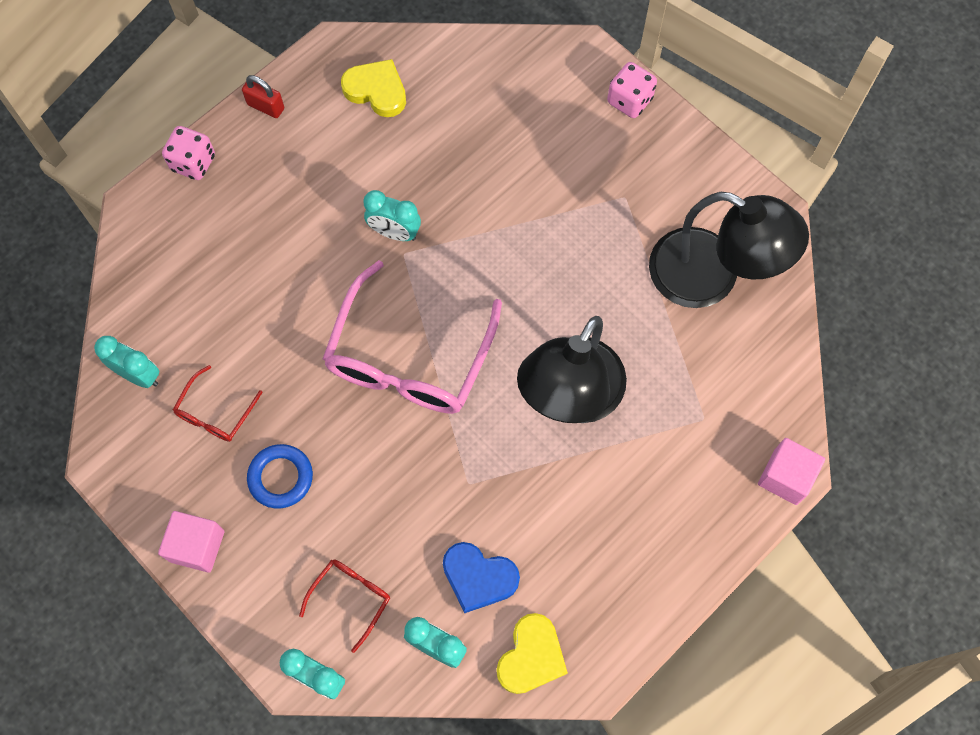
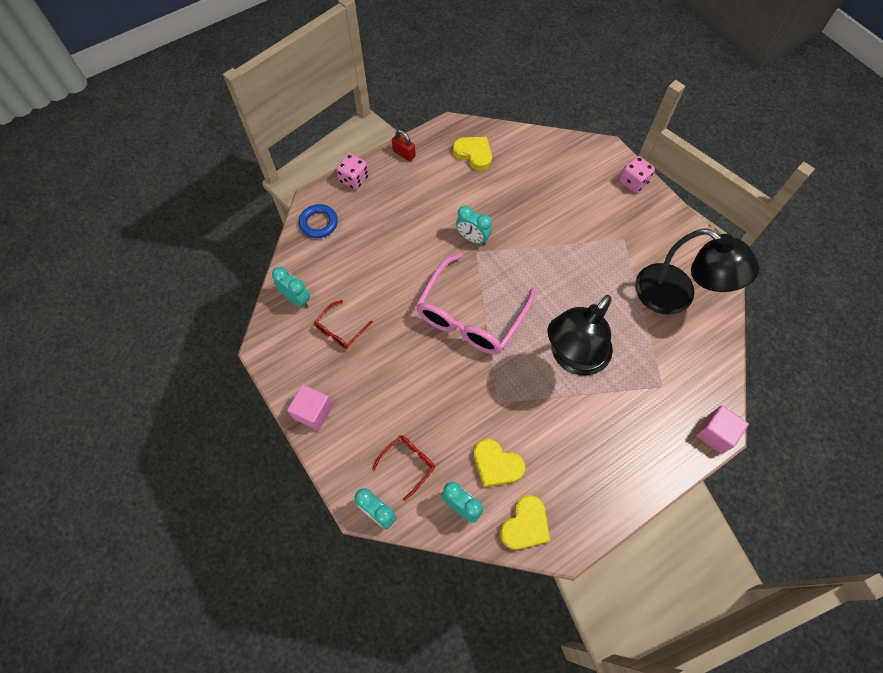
camera: 10 degrees right, 5 degrees down
(280, 477) = (375, 377): blue ring -> blue ring (319, 223)
(478, 577) = (496, 465): blue heart -> yellow heart

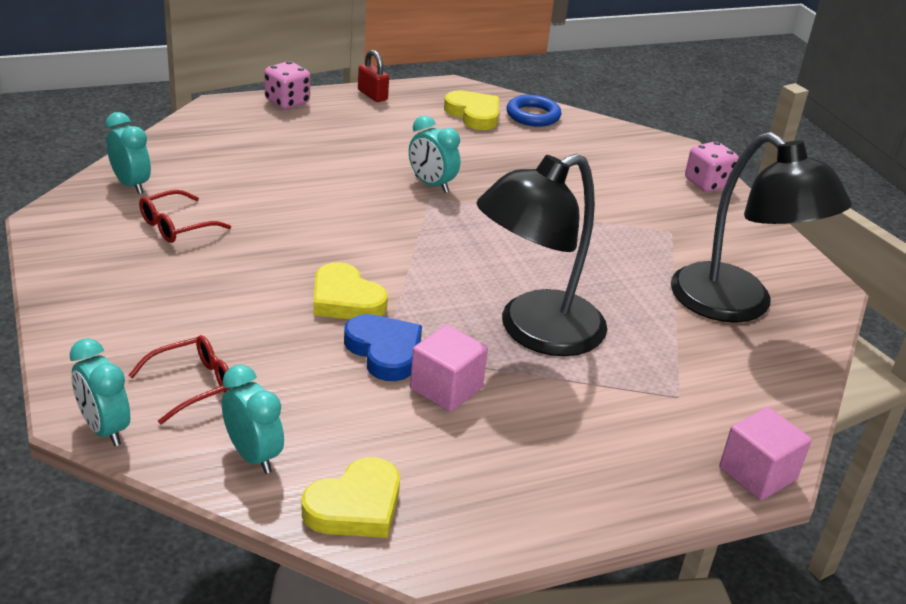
camera: 10 degrees right, 30 degrees down
(313, 412) = (77, 296): pink cube -> pink cube (446, 388)
(319, 223) = (211, 127): blue ring -> blue ring (533, 115)
(471, 315) = (388, 254): pink glasses -> none
(496, 465) = (342, 421): yellow heart -> yellow heart (345, 299)
(498, 402) = (384, 351): none -> blue heart

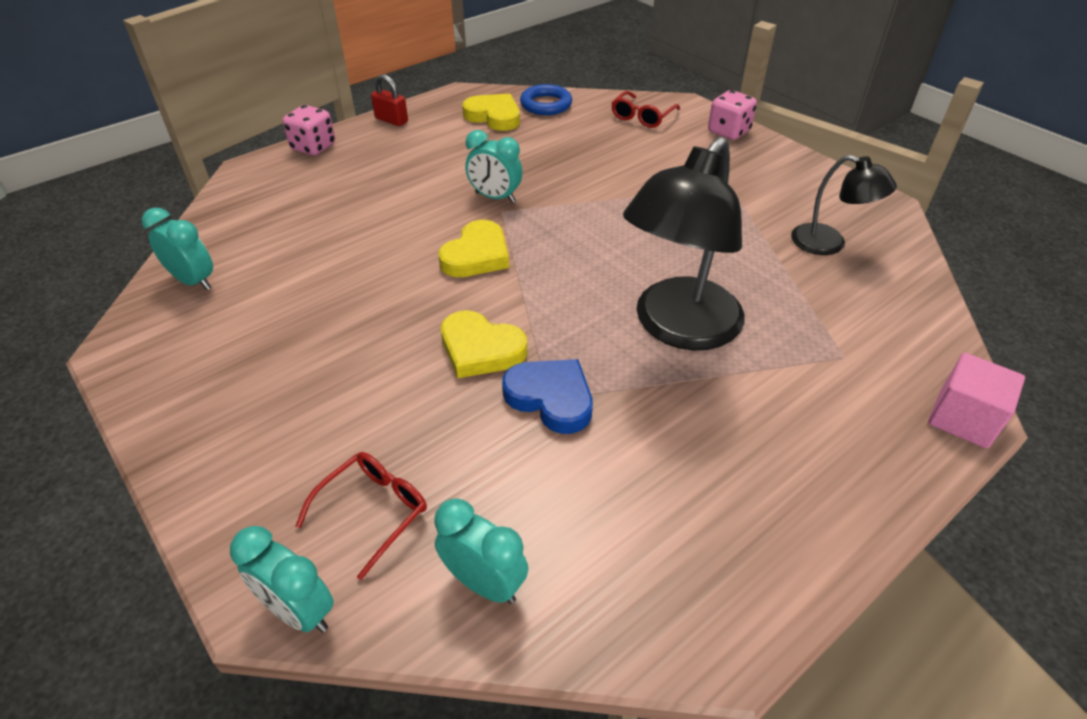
camera: 15 degrees left, 10 degrees up
(176, 226) = (264, 316): red glasses -> red glasses (642, 117)
(355, 506) = (626, 609): yellow heart -> yellow heart (476, 255)
(446, 388) = (634, 422): pink cube -> none
(737, 305) = (829, 244): black lamp -> black lamp, size x0.54

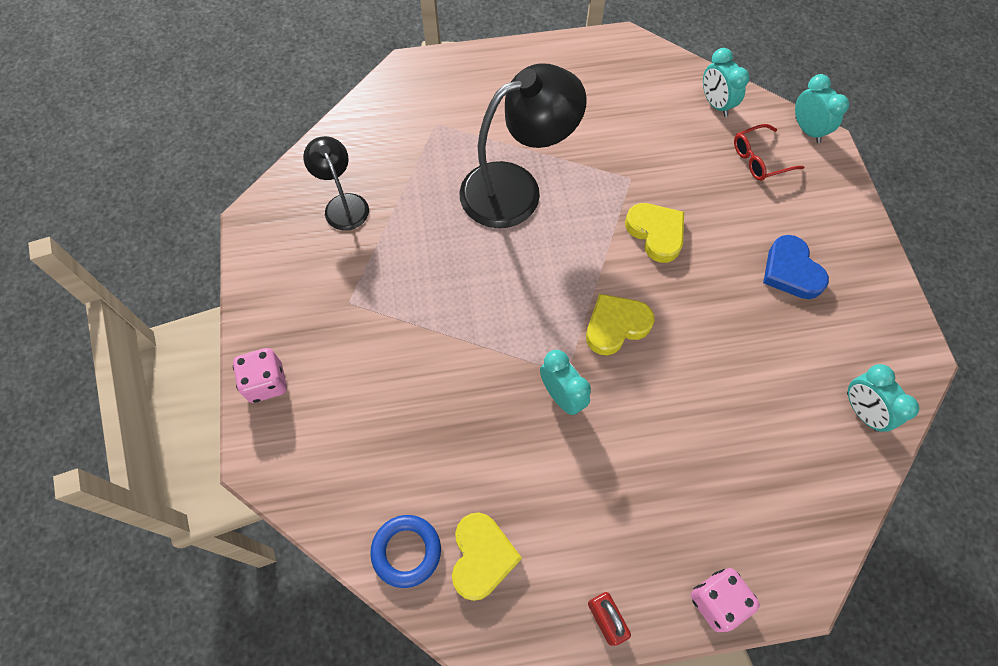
camera: 150 degrees left, 20 degrees up
(494, 116) = (482, 557): yellow heart -> yellow heart turned 150 degrees counterclockwise
(551, 398) = (630, 178): blue heart -> blue heart (791, 271)
(642, 117) = (323, 460): red glasses -> none
(963, 419) = (416, 66): pink cube -> none

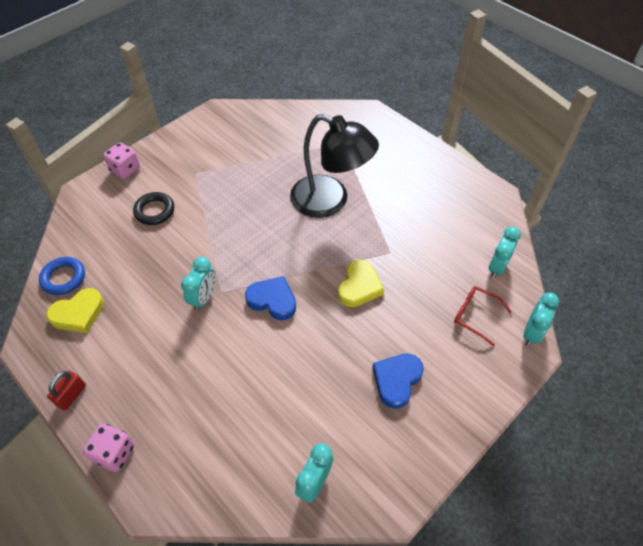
camera: 55 degrees right, 10 degrees down
(343, 204) = (254, 137): black lamp -> none
(376, 382) = (154, 211): none -> black ring
(616, 326) = (272, 300): yellow heart -> blue heart

